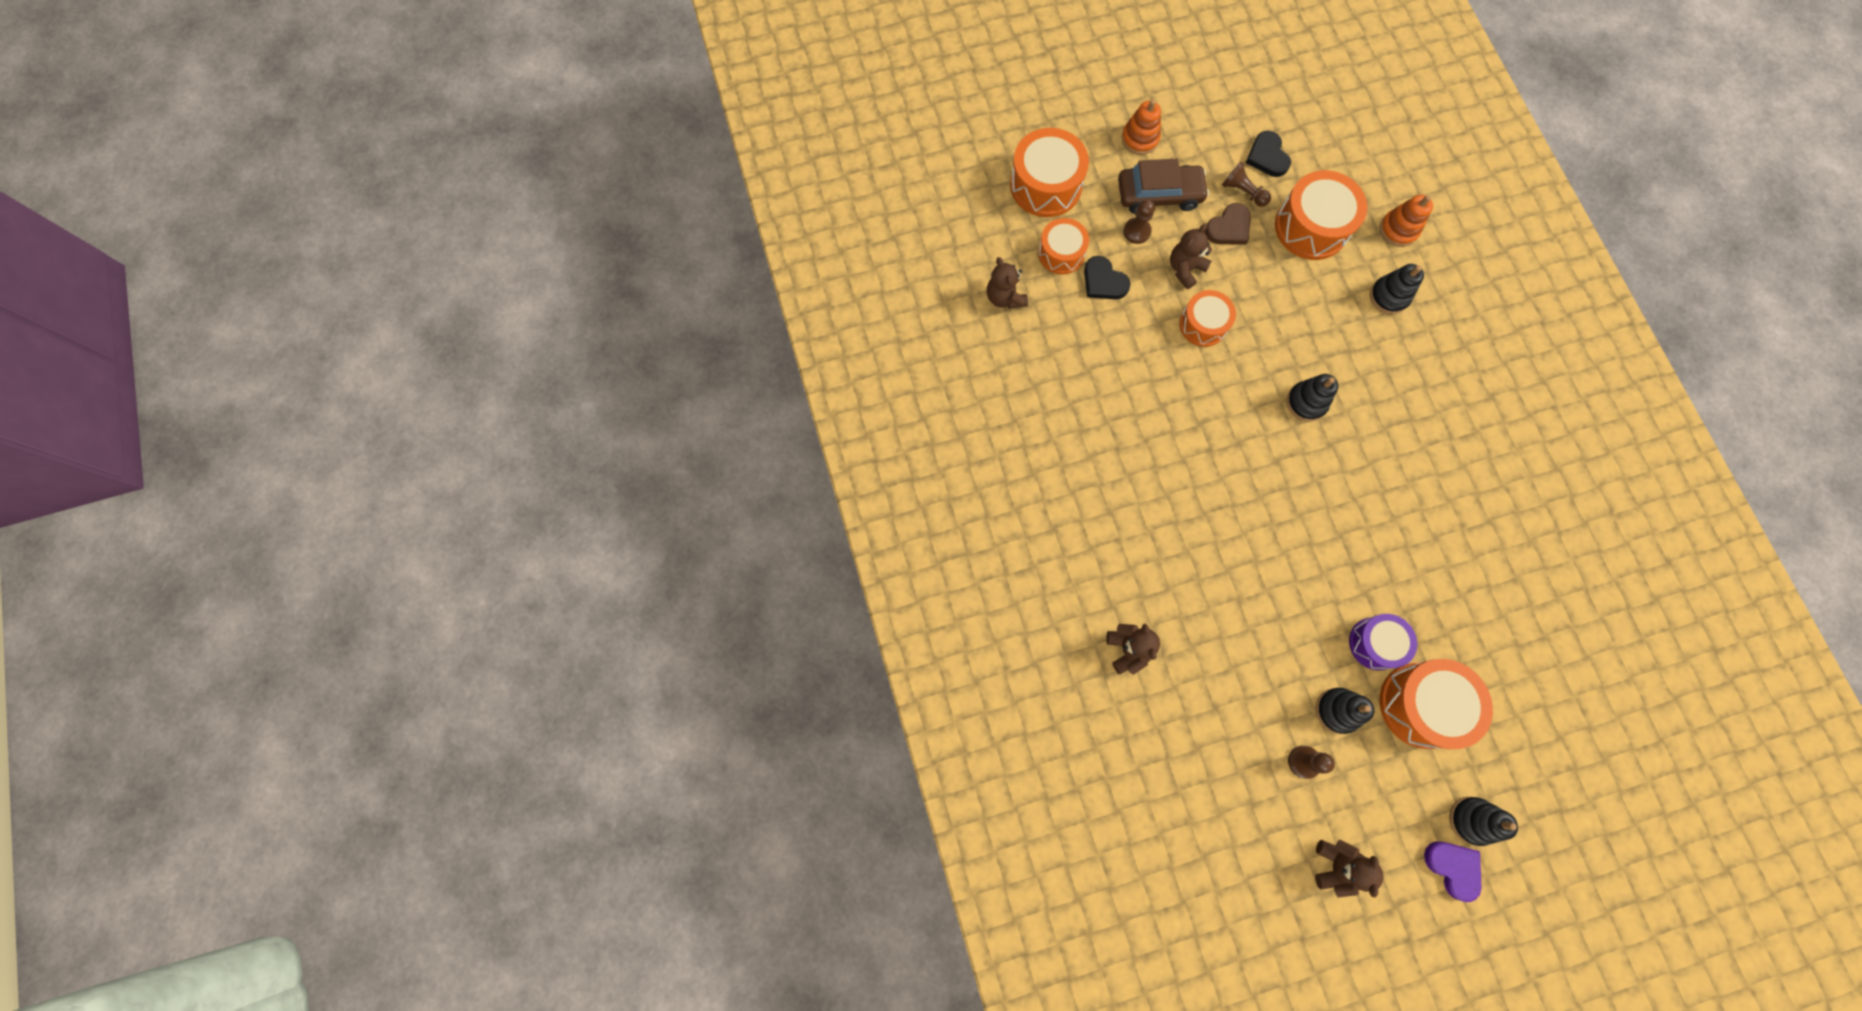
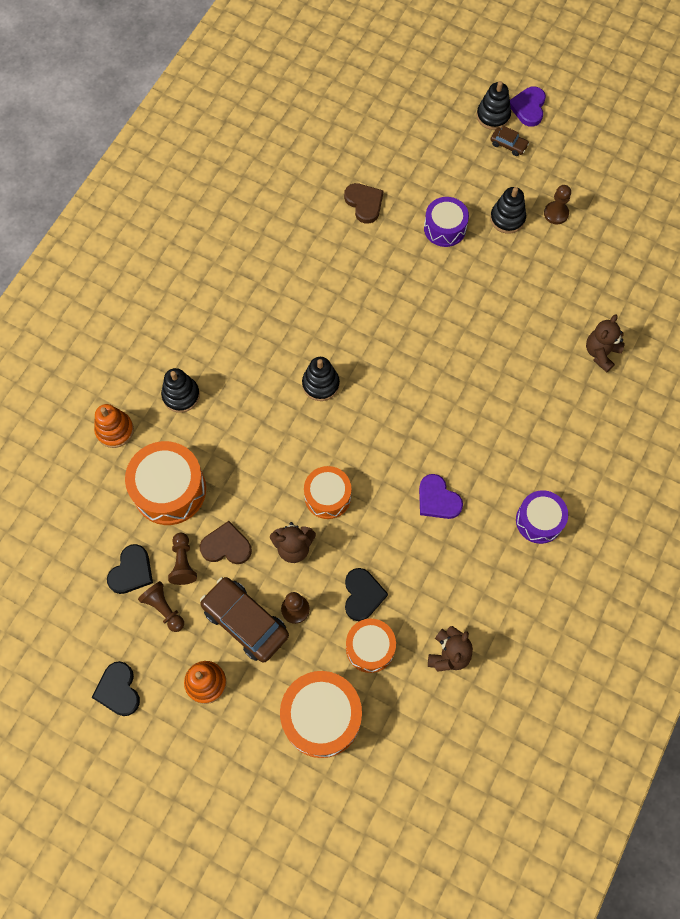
camera: 135 degrees left, 5 degrees down
(1037, 451) = (539, 521): none -> purple drum
(1125, 397) = (437, 499): none -> purple heart
(1186, 88) = (118, 690): none -> black heart
(1218, 155) = (164, 608): none -> brown pawn
(1335, 866) = (592, 159): brown teddy bear -> none
(1421, 705) = (455, 181): orange drum -> none
(1423, 799) = (508, 145): none -> brown car
(1464, 599) = (364, 203): none -> brown heart

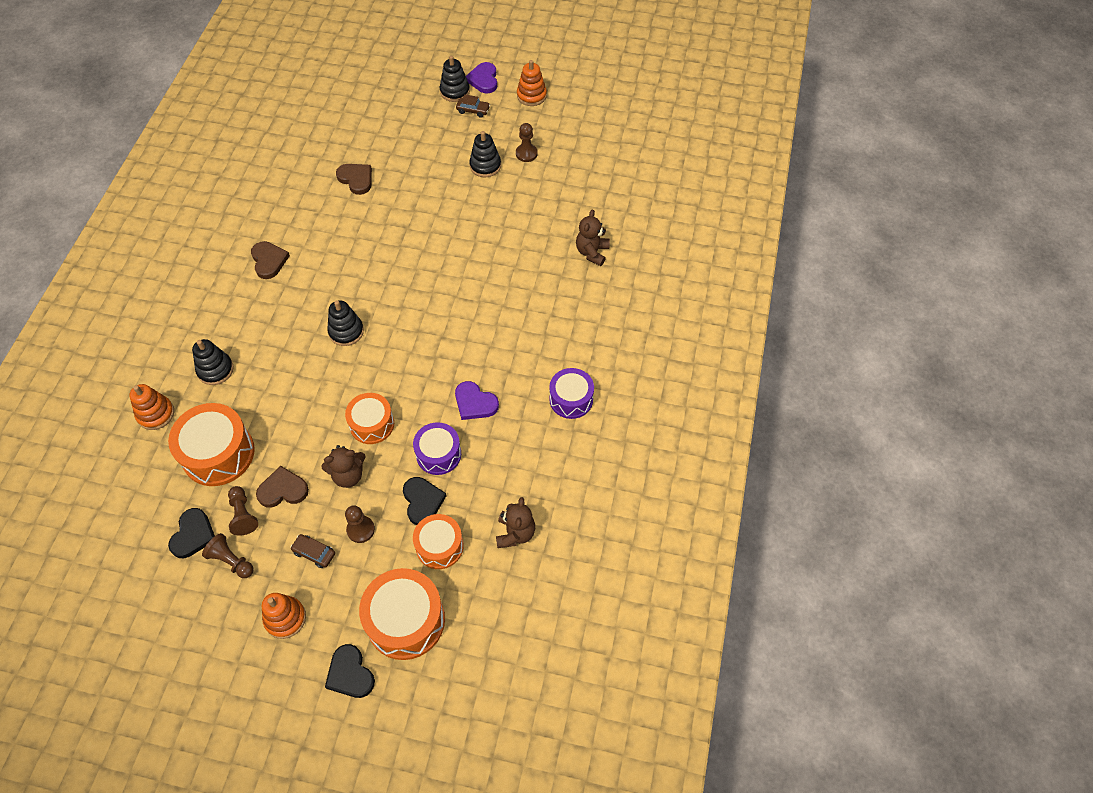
camera: 15 degrees left, 10 degrees down
(118, 690) = (198, 648): black heart -> black heart (350, 674)
(245, 622) = (314, 553): brown car -> brown car, size x0.48
(255, 282) = (269, 261): none -> brown heart
(445, 228) = (432, 184): purple drum -> purple drum (438, 454)
(578, 140) = (531, 95): none -> orange stacking toy

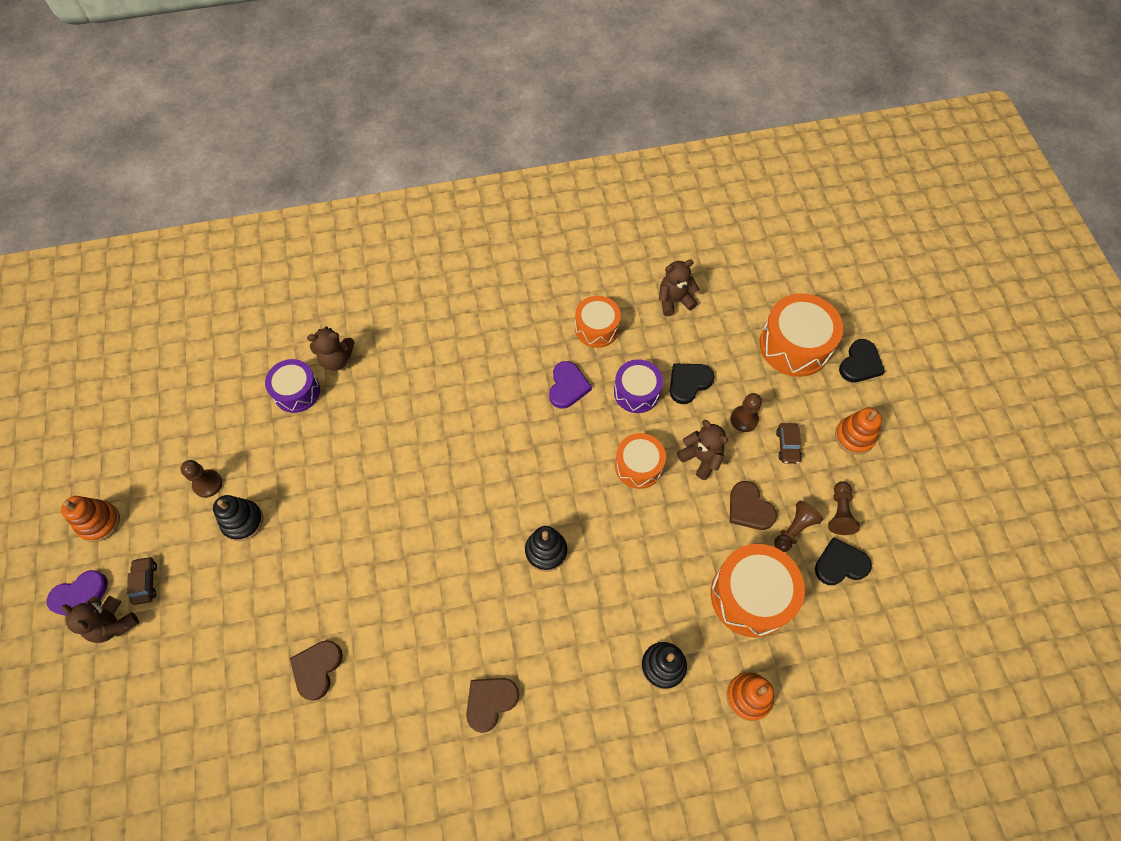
camera: 115 degrees left, 5 degrees up
(439, 546) = (719, 350): orange drum -> orange drum (597, 328)
(455, 91) = (113, 624): black stacking toy -> brown teddy bear
(571, 399) = (523, 310): purple drum -> purple drum (297, 392)

